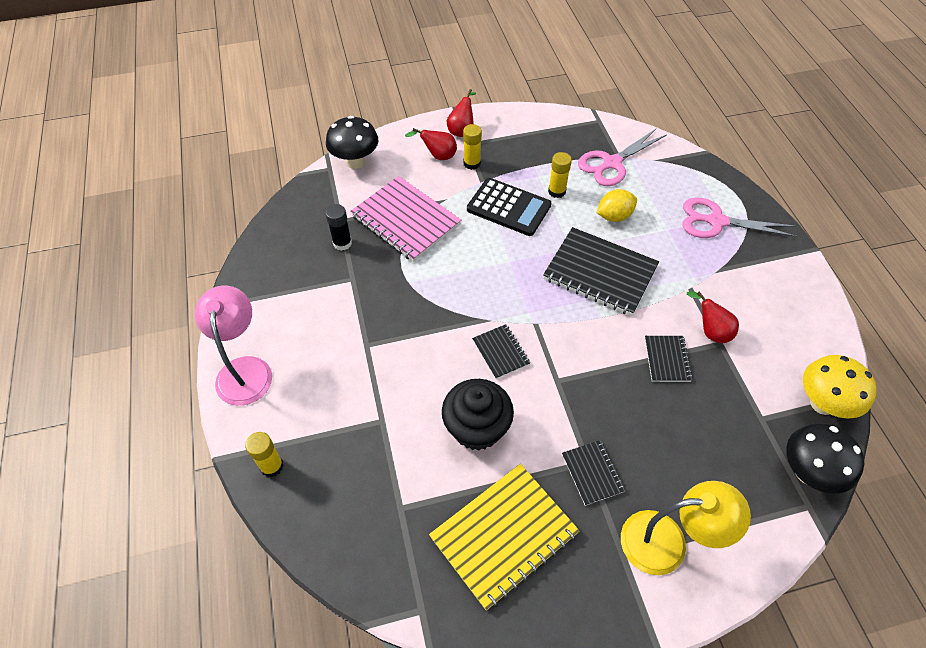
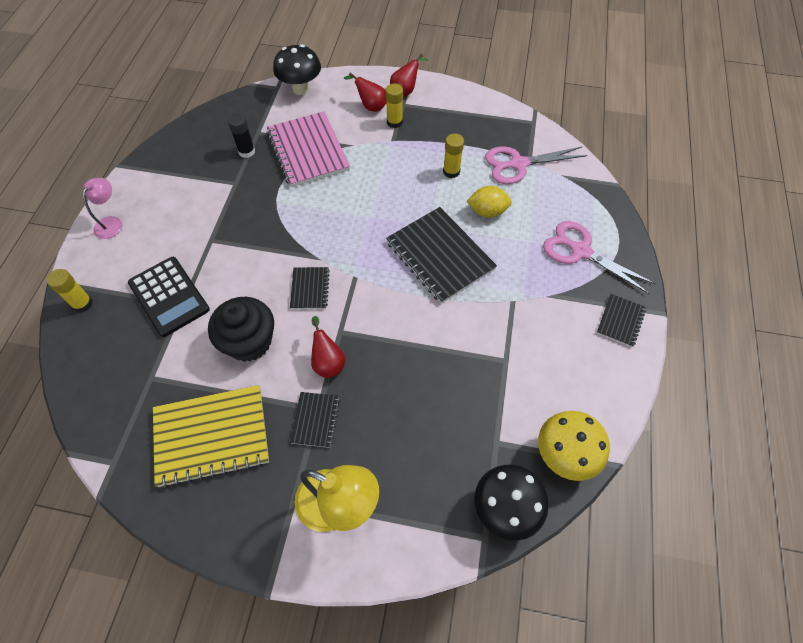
camera: 25 degrees right, 5 degrees up
(244, 369) = (111, 223): pink lamp -> pink lamp, size x0.59
(508, 207) = (400, 171): black calculator -> black calculator (169, 296)
(667, 359) = (446, 354): black notebook -> black notebook (620, 321)
(710, 331) = (504, 346): red pear -> red pear (328, 362)

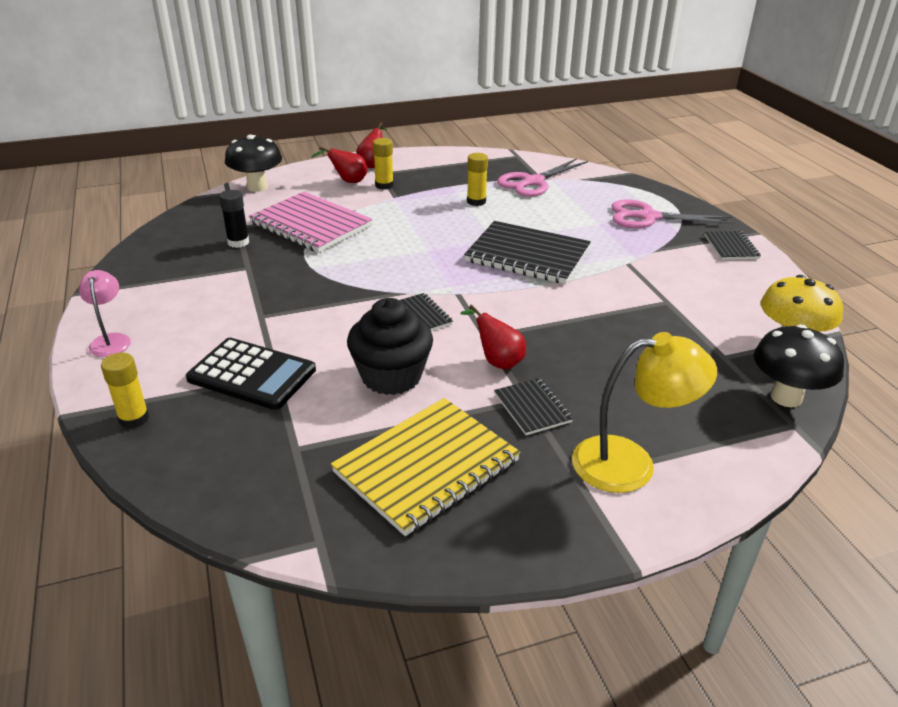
camera: 30 degrees left, 25 degrees down
(487, 211) = (539, 216): yellow lemon -> none

